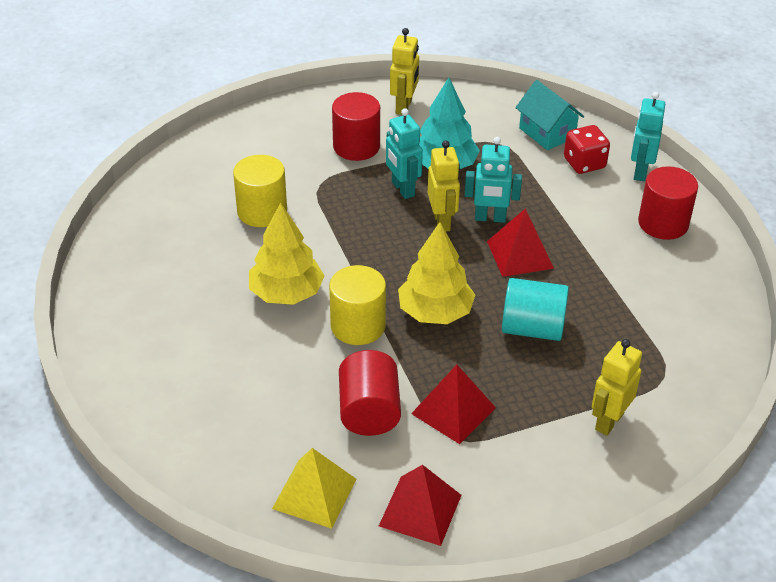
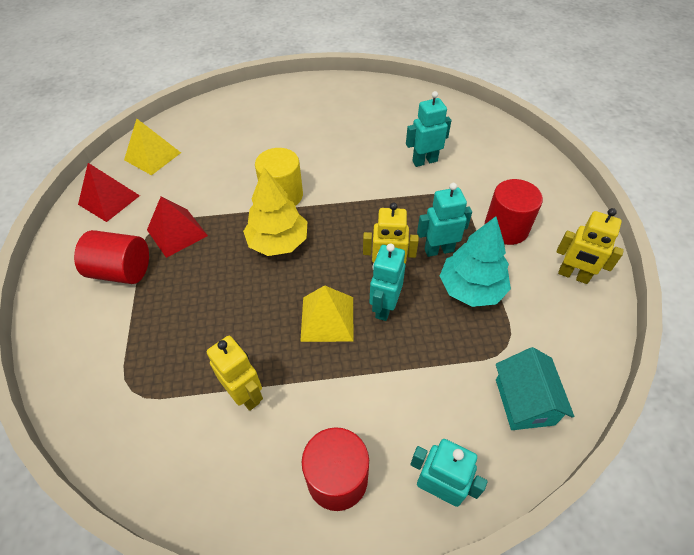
camera: 105 degrees right, 10 degrees up
(262, 211) = (424, 161): yellow cylinder -> turquoise robot
(286, 293) = (330, 164): yellow tree -> none
(369, 412) = (200, 189): red cylinder -> red cylinder (122, 271)
(520, 254) = (327, 318): red pyramid -> yellow pyramid
(532, 328) = (233, 303): turquoise cylinder -> none
(547, 133) = (524, 401): turquoise house -> turquoise house turned 75 degrees counterclockwise
(584, 163) = (461, 425): red dice -> none
(608, 421) = (111, 328): yellow robot -> yellow robot (246, 394)

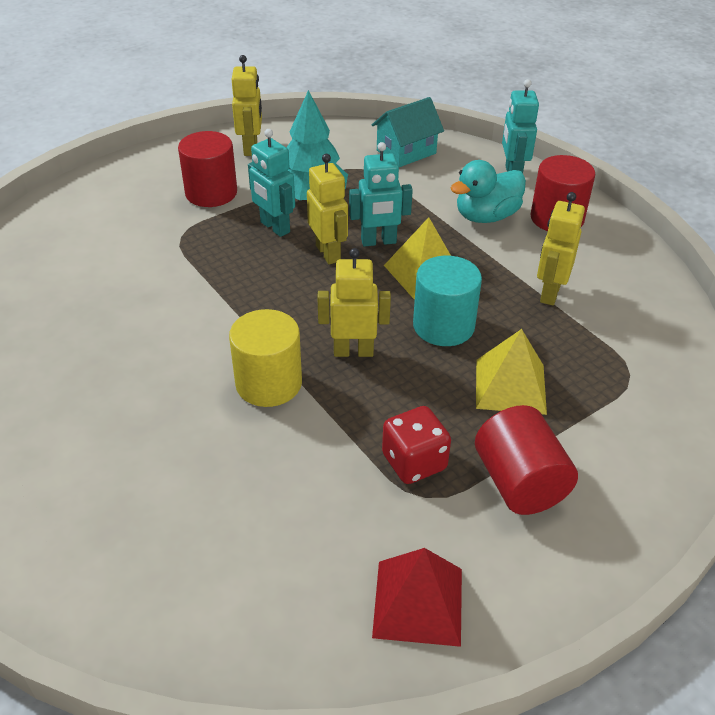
camera: 120 degrees left, 10 degrees down
(152, 156) = (275, 612): yellow pyramid -> yellow pyramid (510, 386)
(177, 232) = (414, 462): red pyramid -> red dice
(264, 301) = (443, 326): none -> turquoise cylinder
(278, 242) = (353, 351): yellow tree -> yellow robot
(375, 411) = (486, 216): none -> turquoise duck
(424, 161) = (121, 275): turquoise robot -> none

